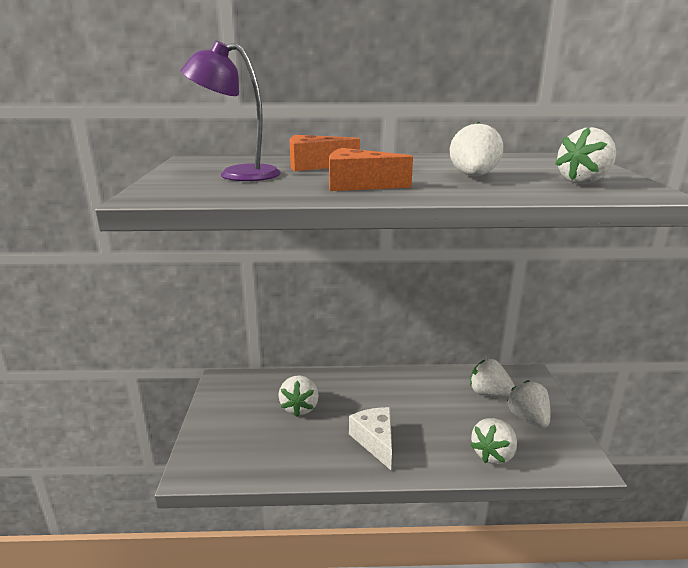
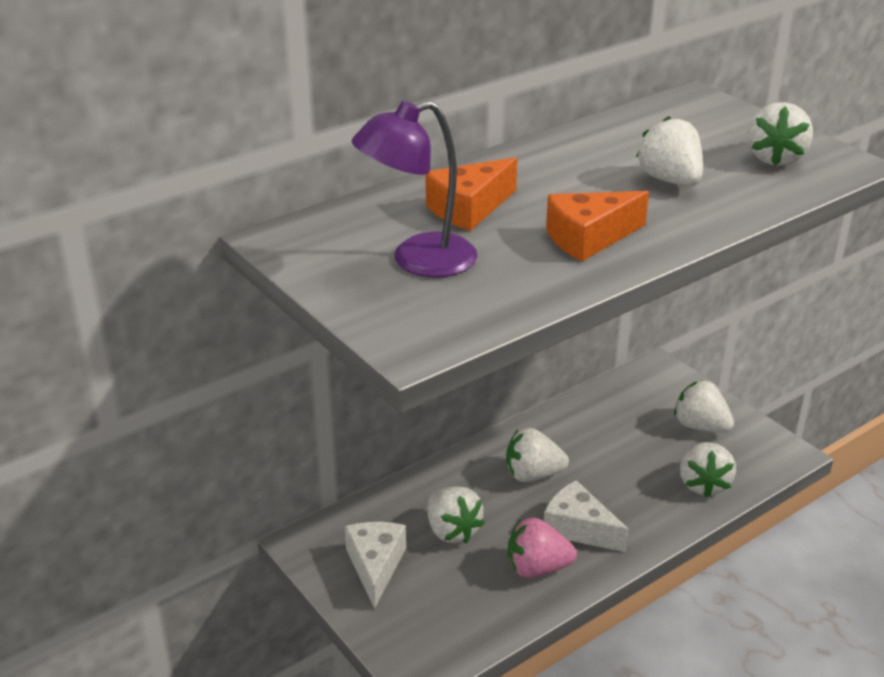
camera: 35 degrees left, 10 degrees up
(239, 406) = (375, 566): none -> white cheese
(323, 451) = (537, 568): none -> pink strawberry
(489, 393) = (638, 413): white strawberry -> white strawberry (533, 475)

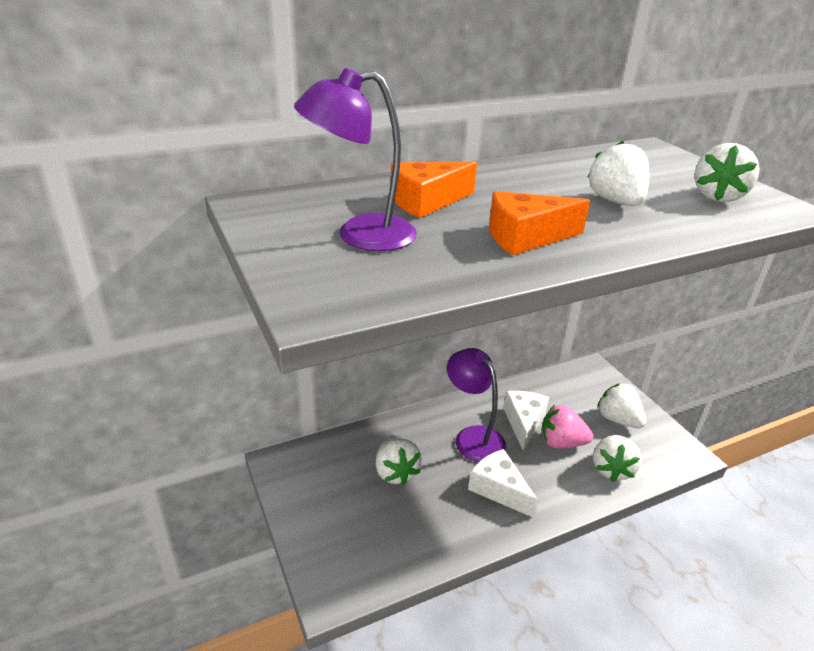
camera: 10 degrees right, 0 degrees up
(375, 566) = (326, 492): white cheese -> white cheese (523, 422)
(533, 475) = (473, 437): white strawberry -> purple lamp
(537, 568) = (455, 518): pink strawberry -> pink strawberry (561, 443)

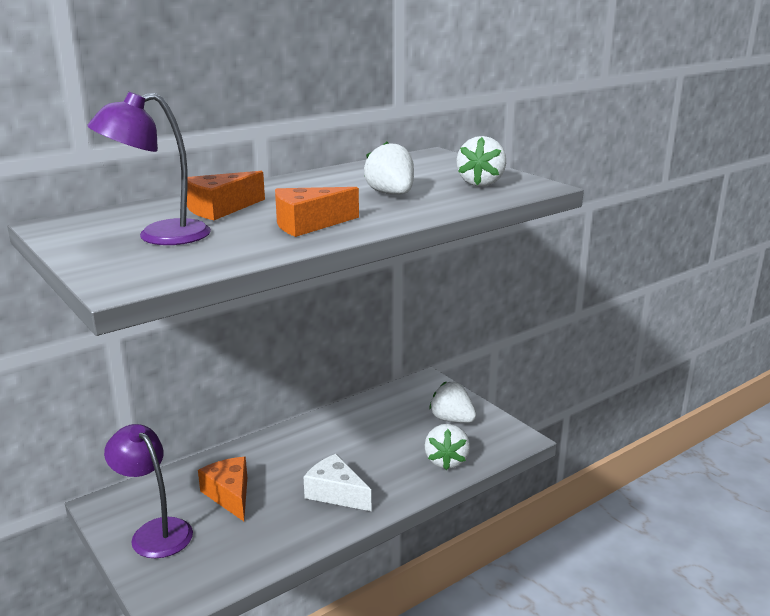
camera: 10 degrees left, 10 degrees down
(396, 472) = (229, 495): white strawberry -> orange cheese
(473, 437) = (308, 454): purple lamp -> purple lamp (155, 531)
(523, 422) = (358, 434): white cheese -> none
(561, 443) = (397, 446): pink strawberry -> none

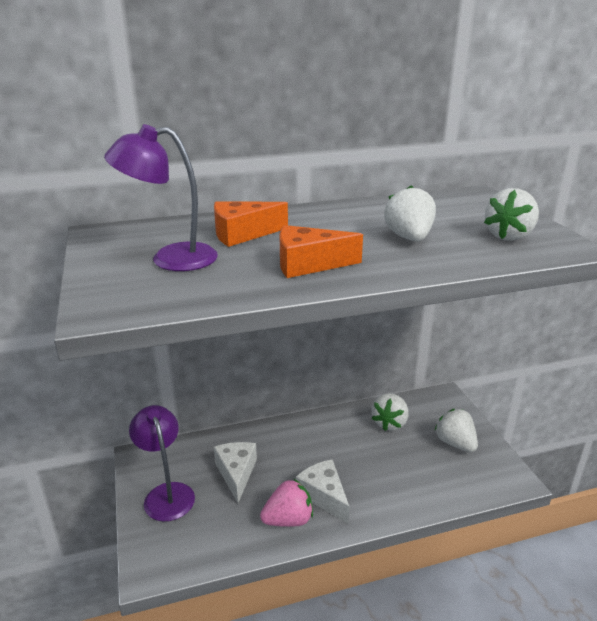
camera: 20 degrees right, 5 degrees up
(229, 495) = (236, 473): orange cheese -> white cheese
(306, 522) = (288, 520): none -> pink strawberry
(446, 461) = (435, 487): white strawberry -> white strawberry (389, 423)

